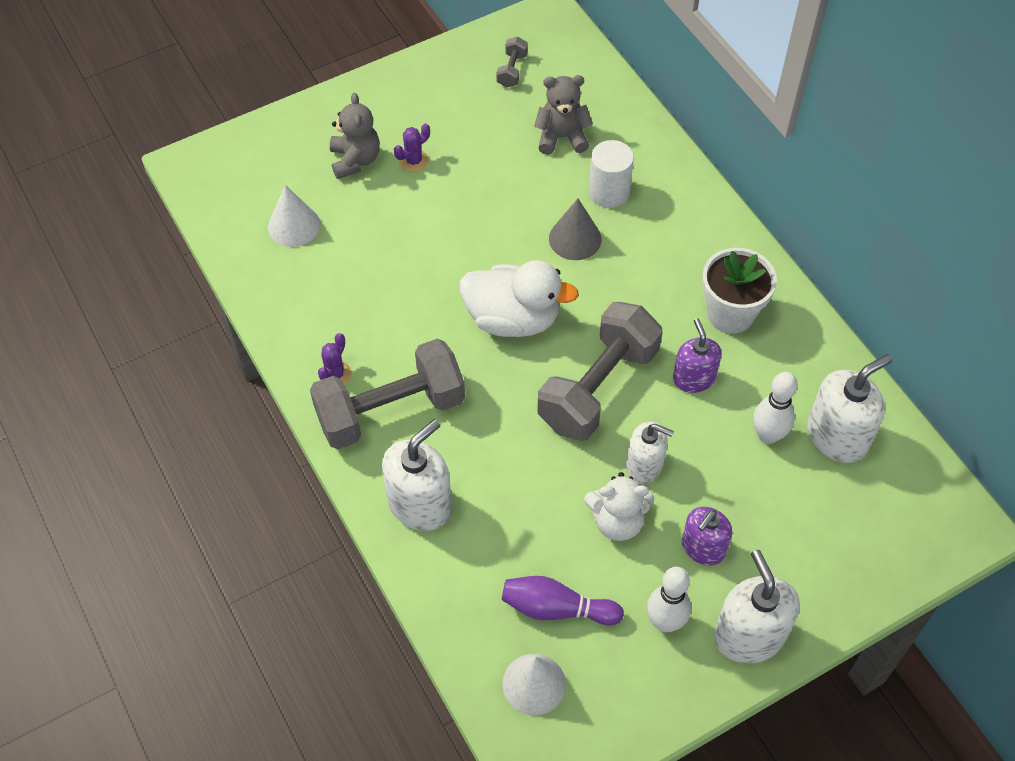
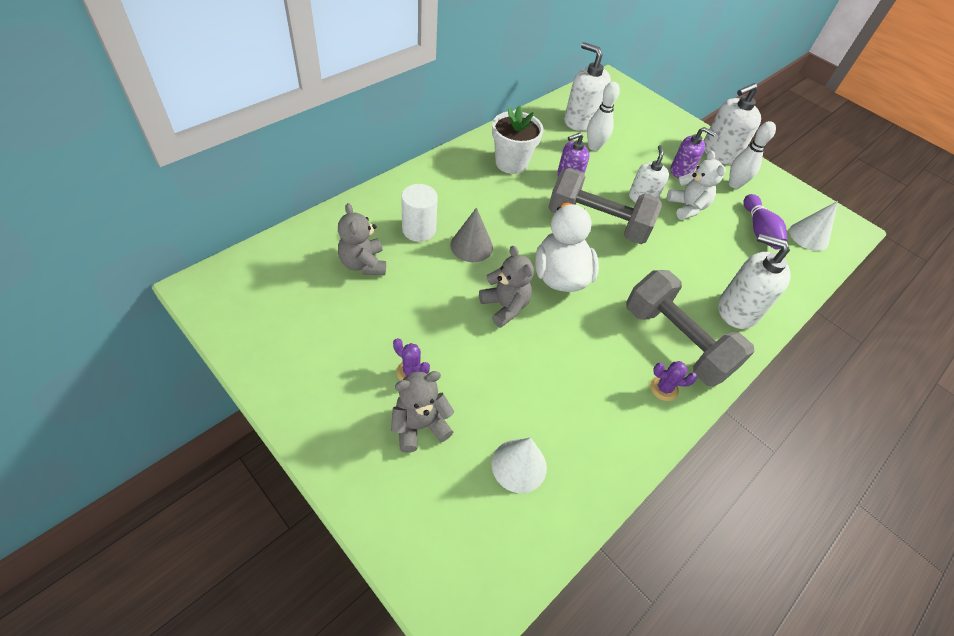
camera: 110 degrees left, 5 degrees down
(477, 253) = (505, 306): none -> grey teddy bear
(512, 70) = (280, 309): grey dumbbell -> none

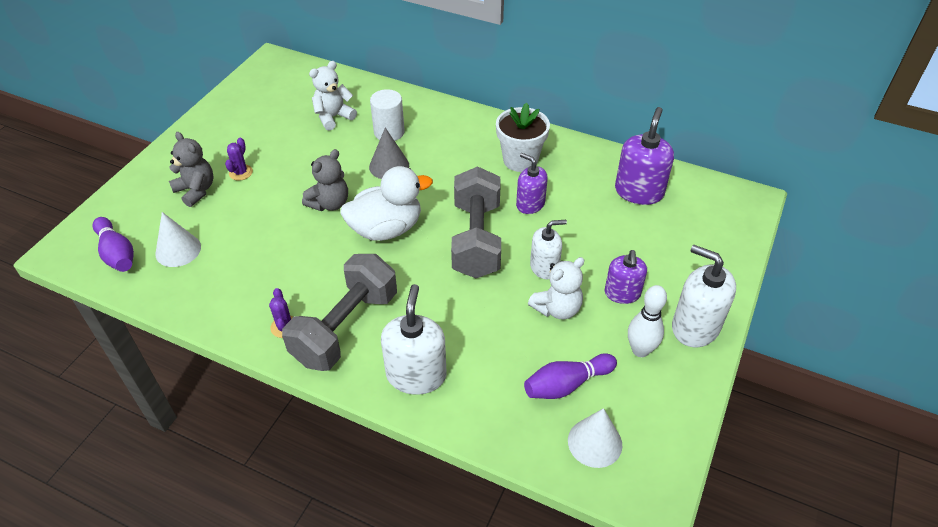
camera: 75 degrees right, 5 degrees down
(363, 264) = (333, 117): grey teddy bear -> white teddy bear
(497, 539) = (117, 253): none -> purple bowling pin
(580, 121) = (639, 191): white soap dispenser -> purple soap dispenser
(594, 147) = (601, 212): white bowling pin -> none

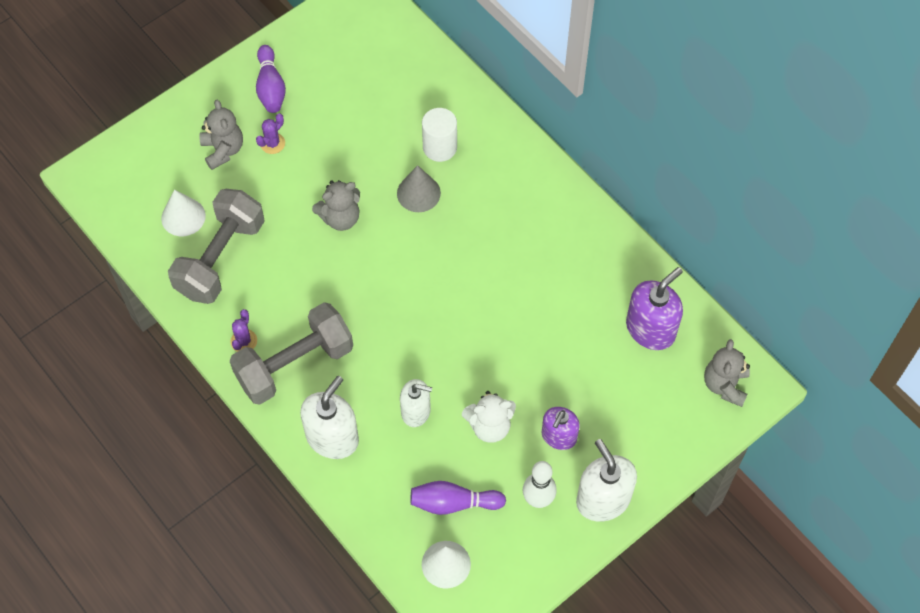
camera: 25 degrees right, 15 degrees up
(117, 253) = (129, 198): purple bowling pin -> purple bowling pin (270, 87)
(333, 117) = (393, 103): white teddy bear -> none
(386, 229) = (379, 271): white duck -> none
(476, 239) = (457, 319): grey dumbbell -> grey dumbbell (221, 258)
(520, 160) = (554, 239): white flower pot -> none
(530, 204) = (532, 299): purple soap dispenser -> none
(544, 267) = (504, 377): white soap dispenser -> white soap dispenser (416, 411)
(724, 208) = (725, 385): none -> grey teddy bear

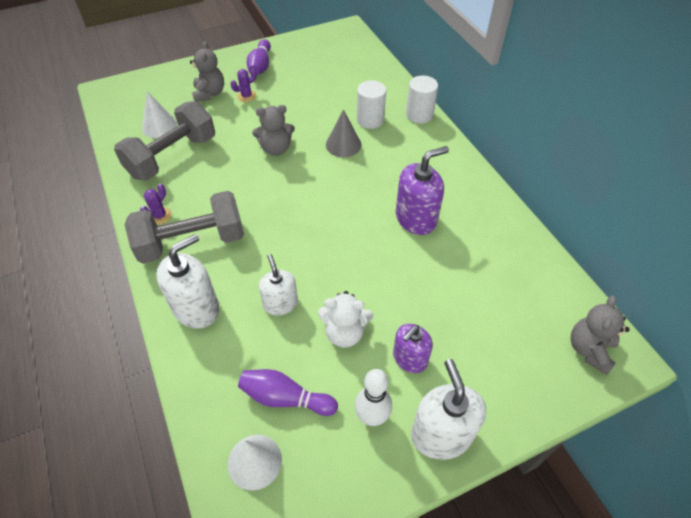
camera: 15 degrees right, 10 degrees down
(416, 411) = (280, 303): white soap dispenser -> white soap dispenser turned 135 degrees counterclockwise
(497, 125) = (419, 115): none -> white cylinder
(650, 329) = (520, 283): purple soap dispenser -> purple soap dispenser (416, 218)

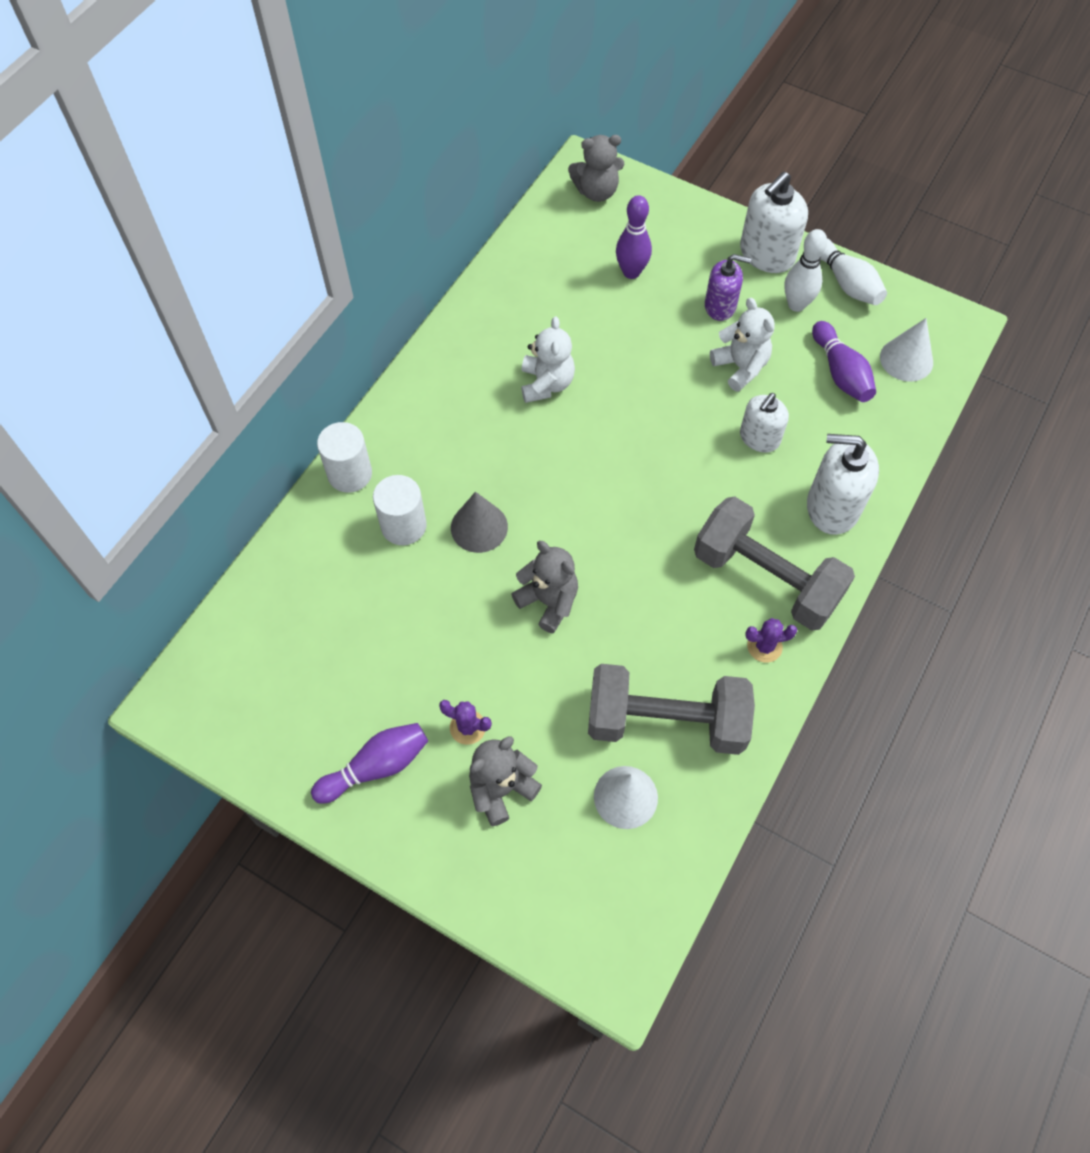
camera: 125 degrees left, 10 degrees up
(366, 479) = (846, 282): none -> white bowling pin
(416, 218) = (546, 384): purple soap dispenser -> white teddy bear
(483, 320) = (631, 272): none -> purple bowling pin

